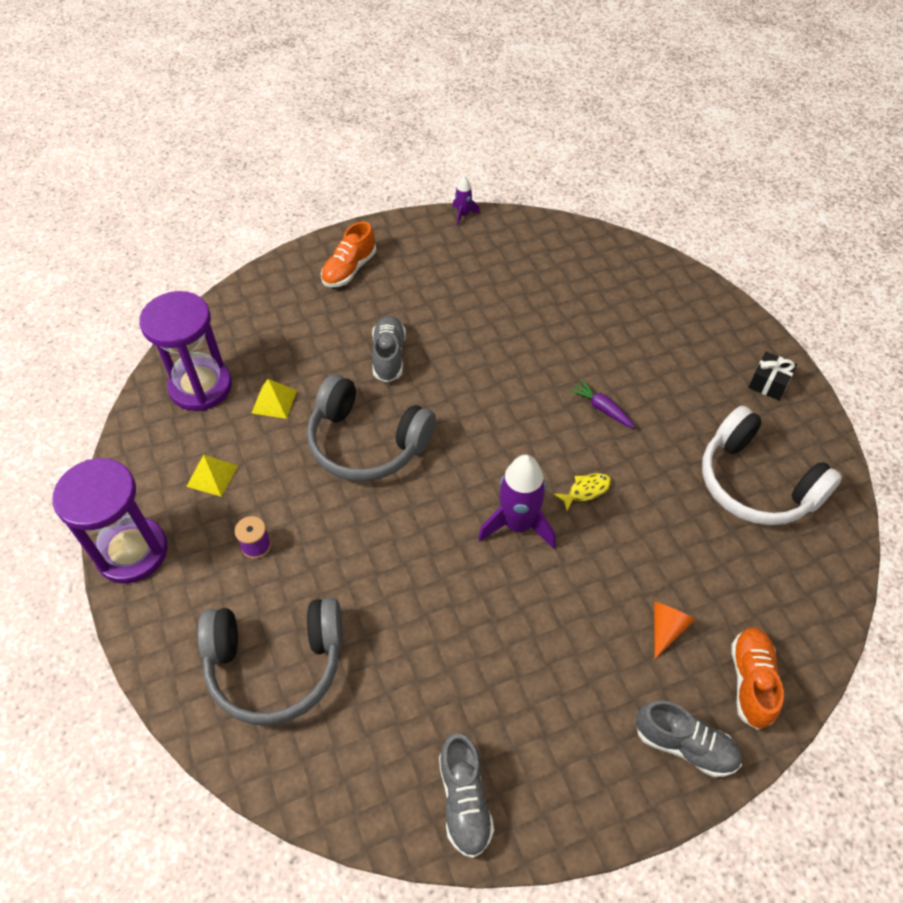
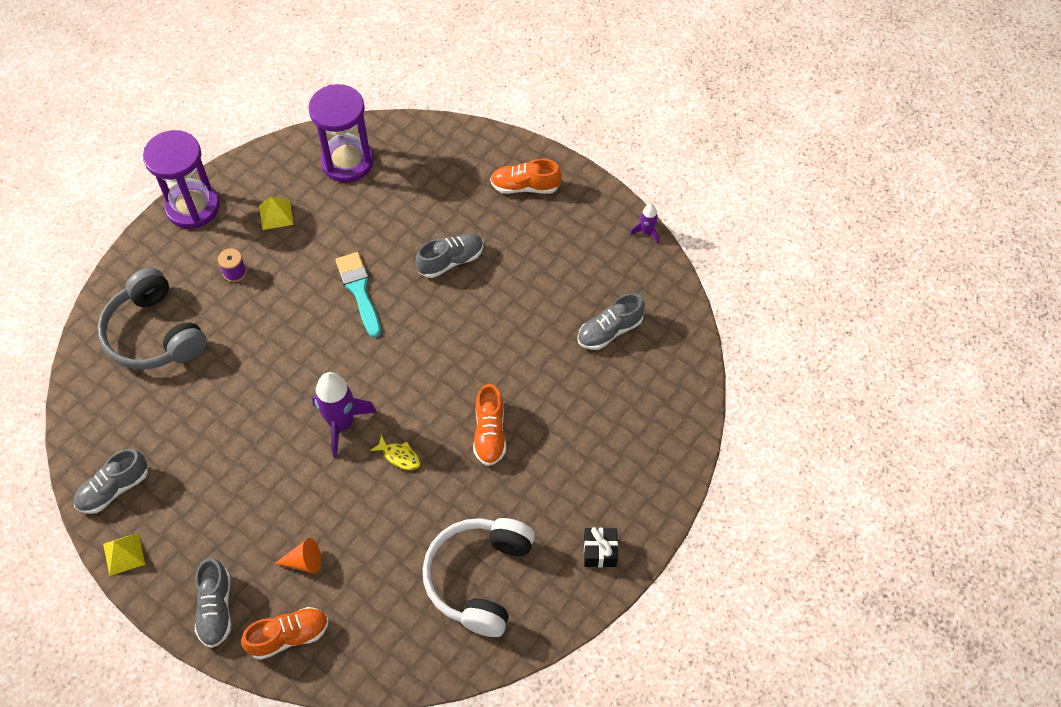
camera: 60 degrees right, 5 degrees up
(274, 401) = (361, 213): yellow pyramid -> yellow pyramid (124, 554)
(367, 442) = (359, 290): grey headphones -> turquoise brush
(547, 280) = (609, 331): none -> grey shoe
(602, 408) = (490, 433): purple carrot -> orange shoe

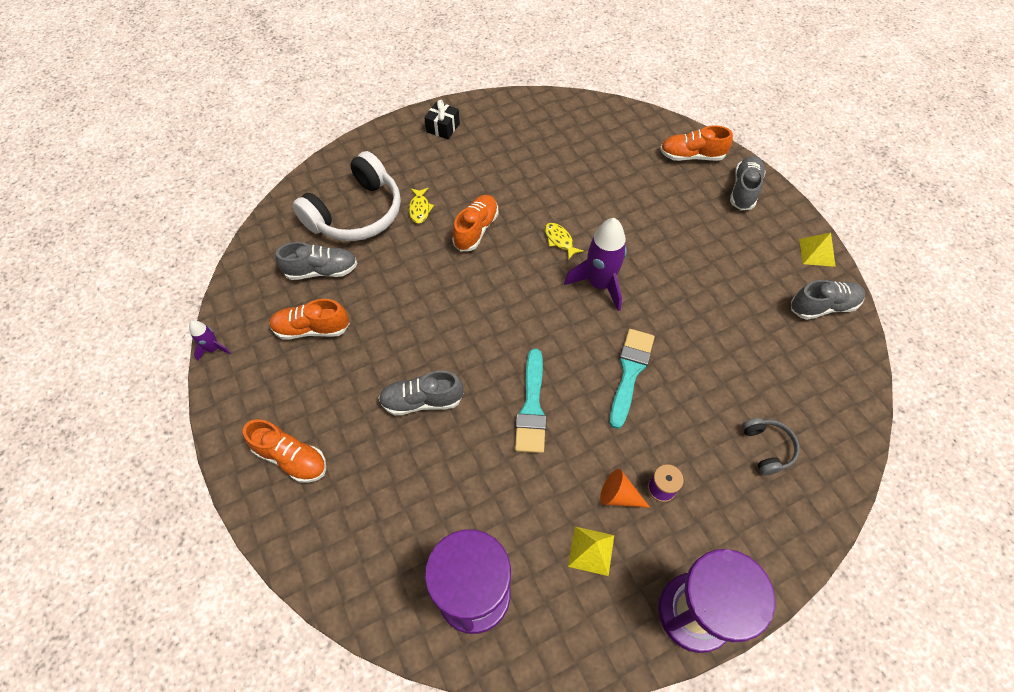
camera: 155 degrees left, 0 degrees up
(154, 334) = (767, 448): grey headphones -> grey headphones, size x0.47
(286, 351) = (630, 372): none -> turquoise brush
(304, 561) = (666, 196): orange cone -> orange cone (619, 495)
(479, 578) = (537, 142): white headphones -> white headphones (356, 213)
(560, 433) = (420, 209): none -> yellow fish
(579, 279) = (312, 329): none -> orange shoe

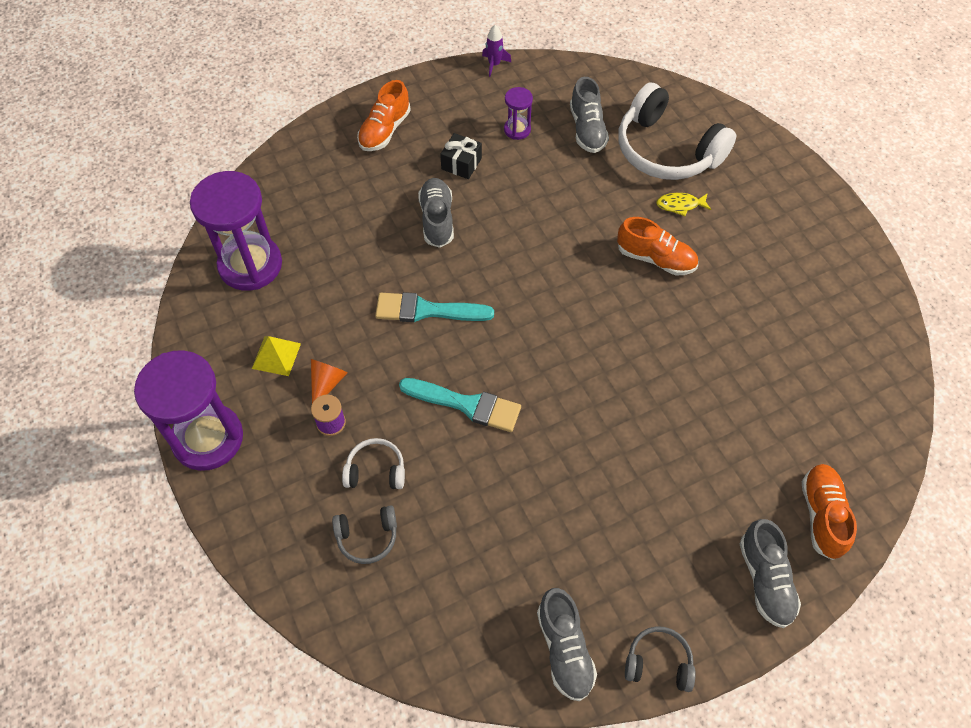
camera: 90 degrees right, 0 degrees up
(312, 329) = (517, 130): orange shoe -> purple hourglass
(443, 128) = (816, 221): black gift -> black gift (461, 164)
(560, 240) = (648, 343): yellow fish -> none
(599, 284) = (585, 381): purple rocket -> none
(704, 445) = (375, 471): none -> white headphones
(744, 190) = (765, 580): grey shoe -> grey shoe turned 60 degrees clockwise
(817, 252) = (658, 663): yellow pyramid -> grey headphones

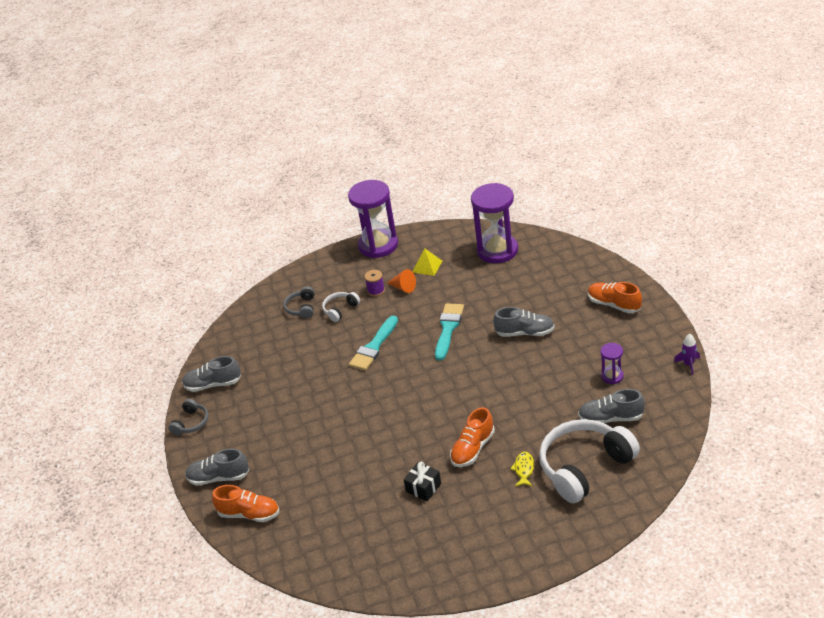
camera: 105 degrees right, 20 degrees down
(375, 471) = (340, 310): white headphones -> white headphones turned 150 degrees counterclockwise
(461, 164) = (578, 345): black gift -> black gift (423, 488)

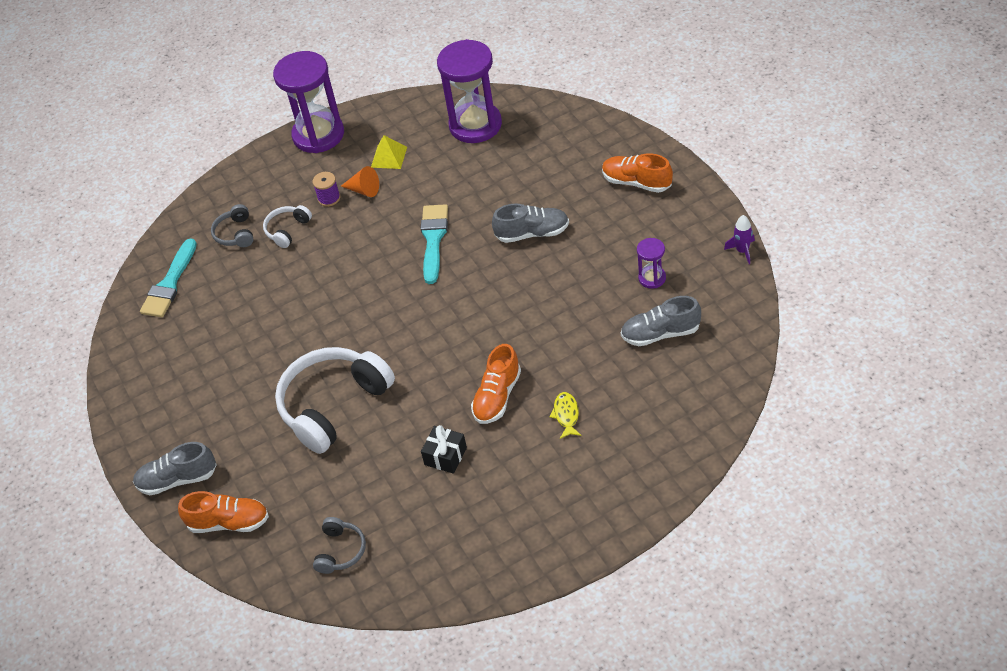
camera: 10 degrees left, 10 degrees up
(191, 423) = (123, 410): grey headphones -> grey headphones (340, 551)
(213, 384) = (141, 354): grey shoe -> none
(374, 347) = (342, 276): turquoise brush -> turquoise brush (169, 284)
(585, 467) = (640, 402): white headphones -> white headphones (333, 405)

